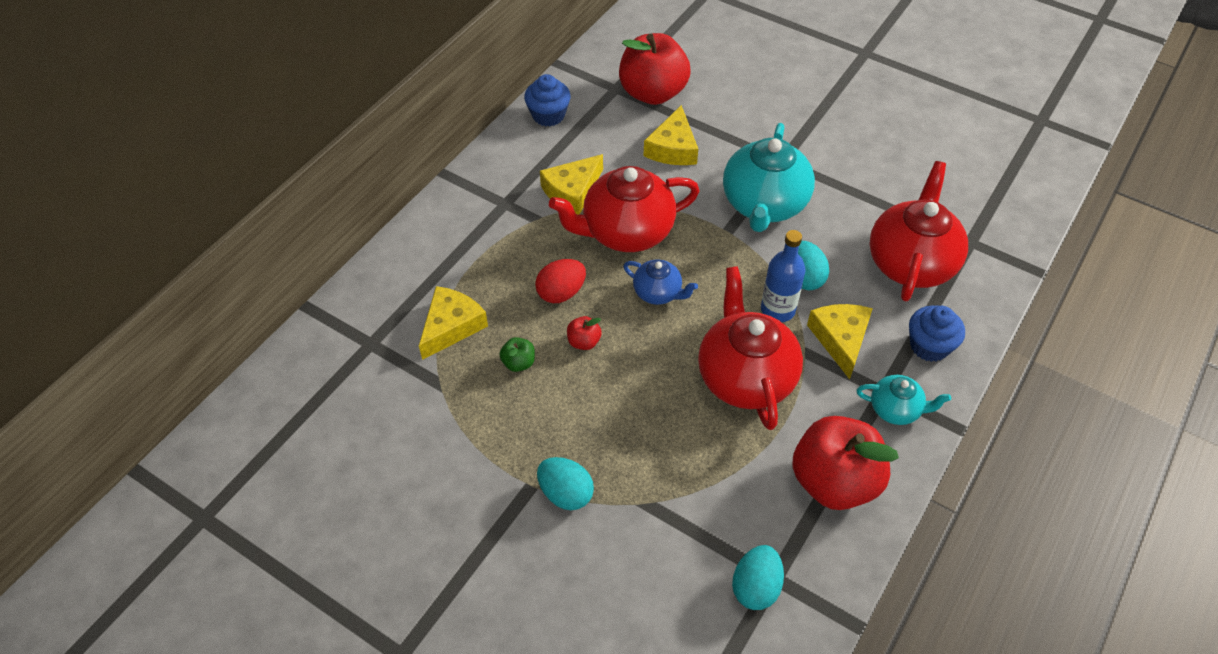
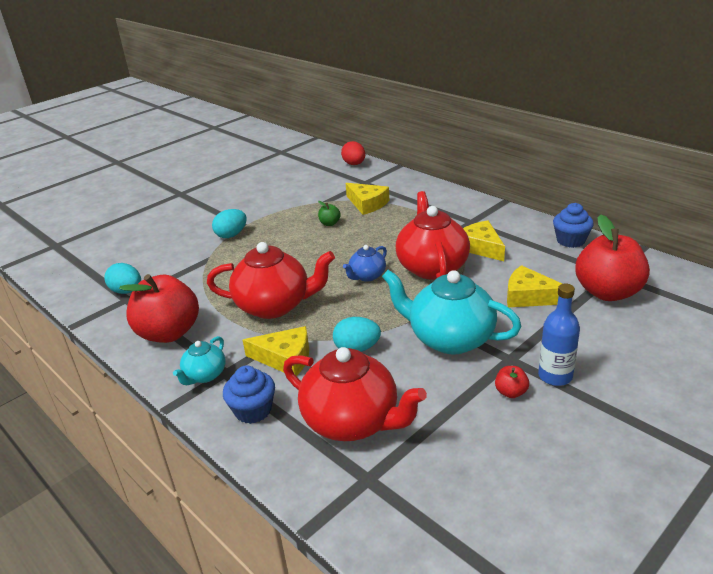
camera: 105 degrees right, 20 degrees down
(561, 293) = (381, 239): red egg -> red egg (354, 164)
(584, 342) = (336, 245): red apple -> red apple (511, 392)
(777, 310) = (329, 329): blue bottle -> blue bottle (555, 376)

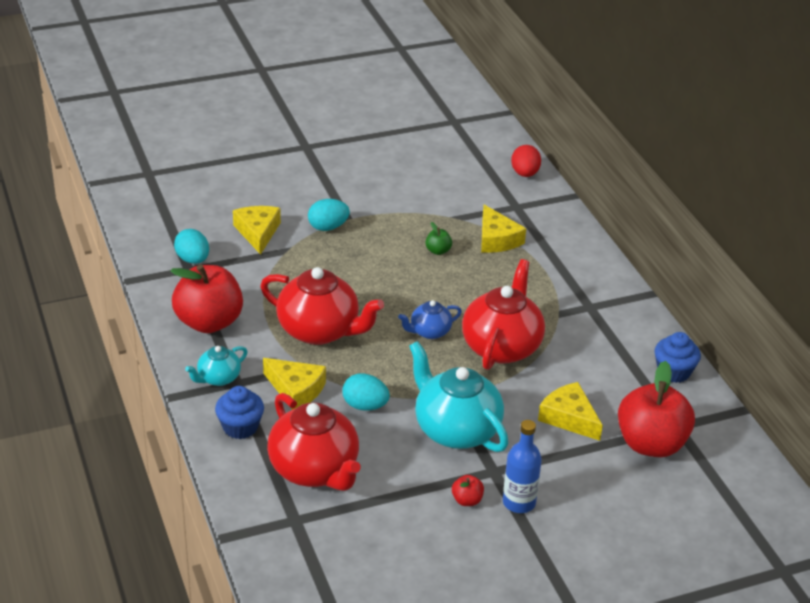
camera: 20 degrees right, 5 degrees up
(480, 247) = (571, 342): yellow cheese -> yellow cheese (258, 232)

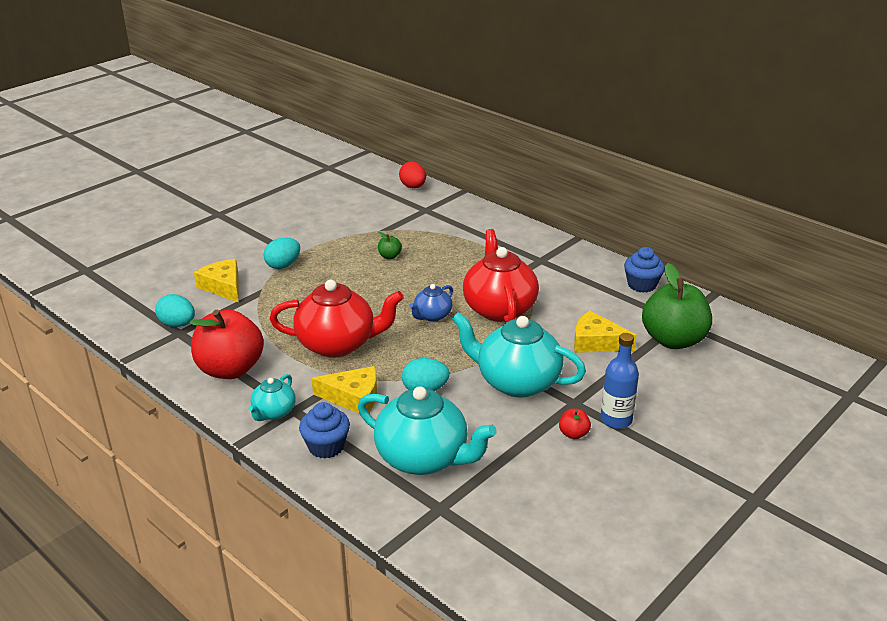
camera: 25 degrees left, 5 degrees down
(315, 470) = (423, 458): red teapot -> turquoise teapot
(497, 239) = (429, 235): yellow cheese -> none
(651, 444) = (673, 340): red apple -> green apple

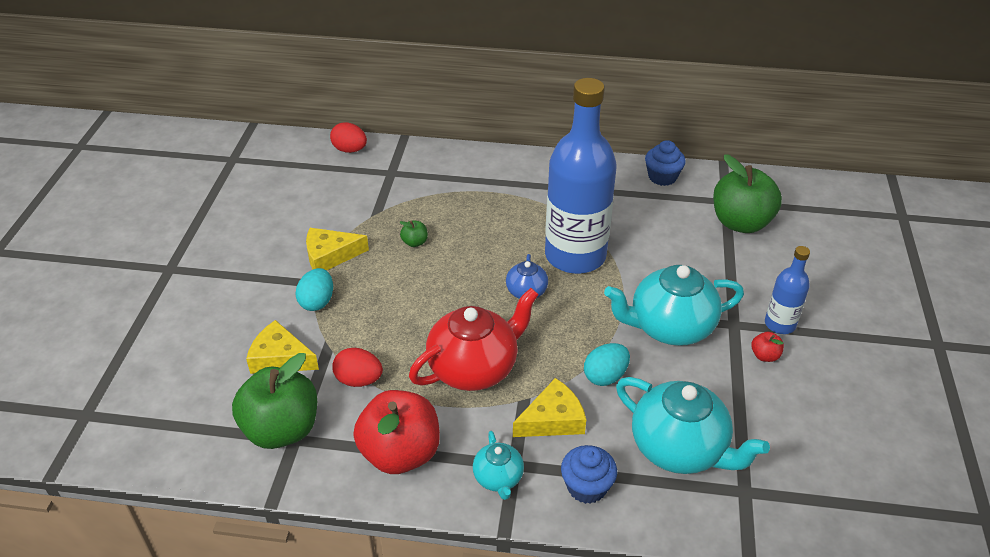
camera: 35 degrees left, 10 degrees up
(177, 324) = (282, 429): turquoise egg -> green apple
(255, 318) = (359, 380): none -> red egg
(423, 458) = (680, 449): turquoise teapot -> turquoise teapot turned 45 degrees clockwise
(499, 308) = (575, 256): red teapot -> blue bottle
(596, 342) = (688, 253): yellow cheese -> yellow cheese (330, 256)

